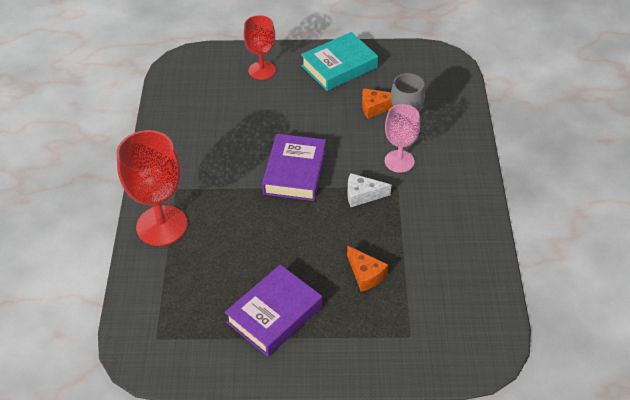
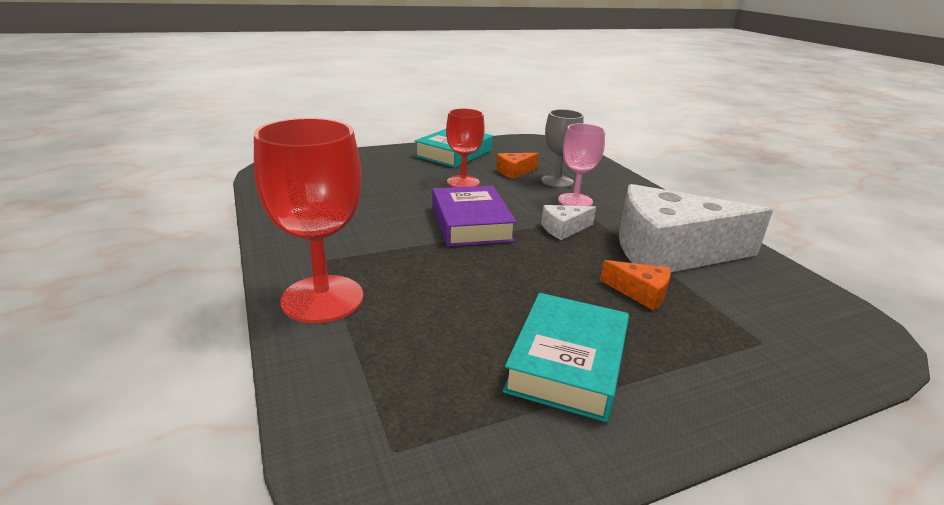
camera: 25 degrees left, 20 degrees down
(262, 70) = (374, 163): red goblet -> red goblet (463, 182)
(274, 315) = (567, 363): purple book -> turquoise book
(425, 241) = (670, 252): none -> white cheese

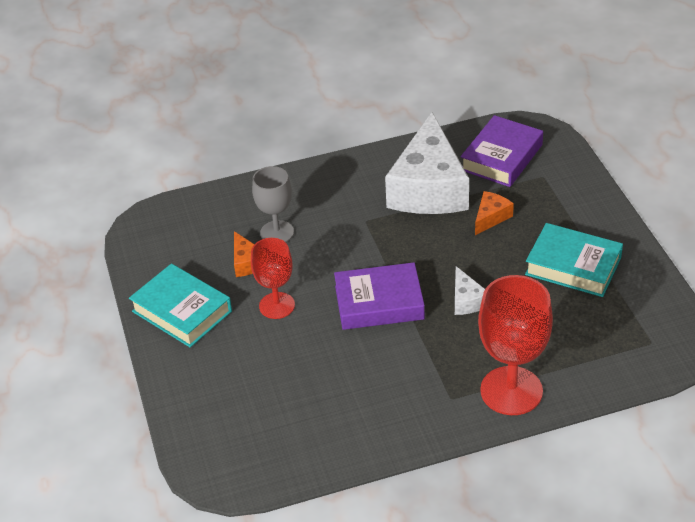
camera: 80 degrees left, 15 degrees up
(564, 229) = (389, 242): white cheese -> white cheese (467, 300)
(575, 201) = (327, 226): pink goblet -> none
(773, 305) = (501, 157): none -> purple book

